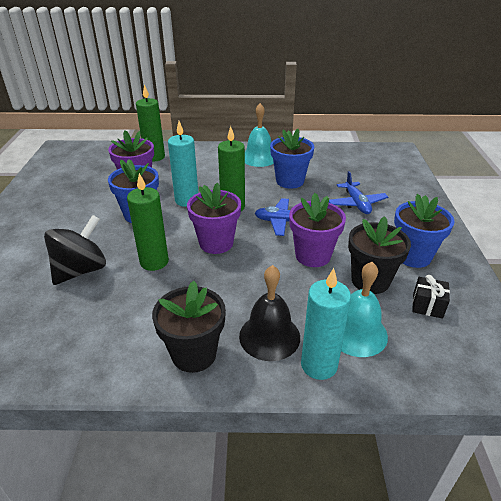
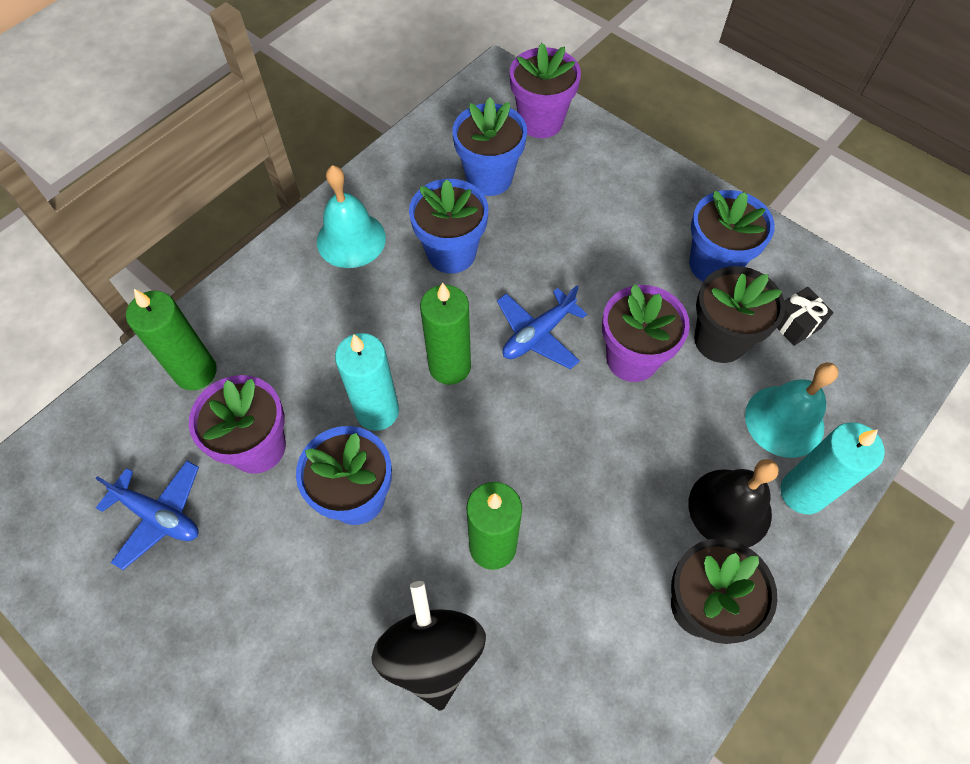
camera: 50 degrees left, 25 degrees up
(216, 243) = (516, 444): purple flower pot -> purple flower pot (540, 121)
(343, 172) = (489, 178): none -> blue flower pot
(356, 203) = (572, 227): blue plane -> blue plane (159, 516)

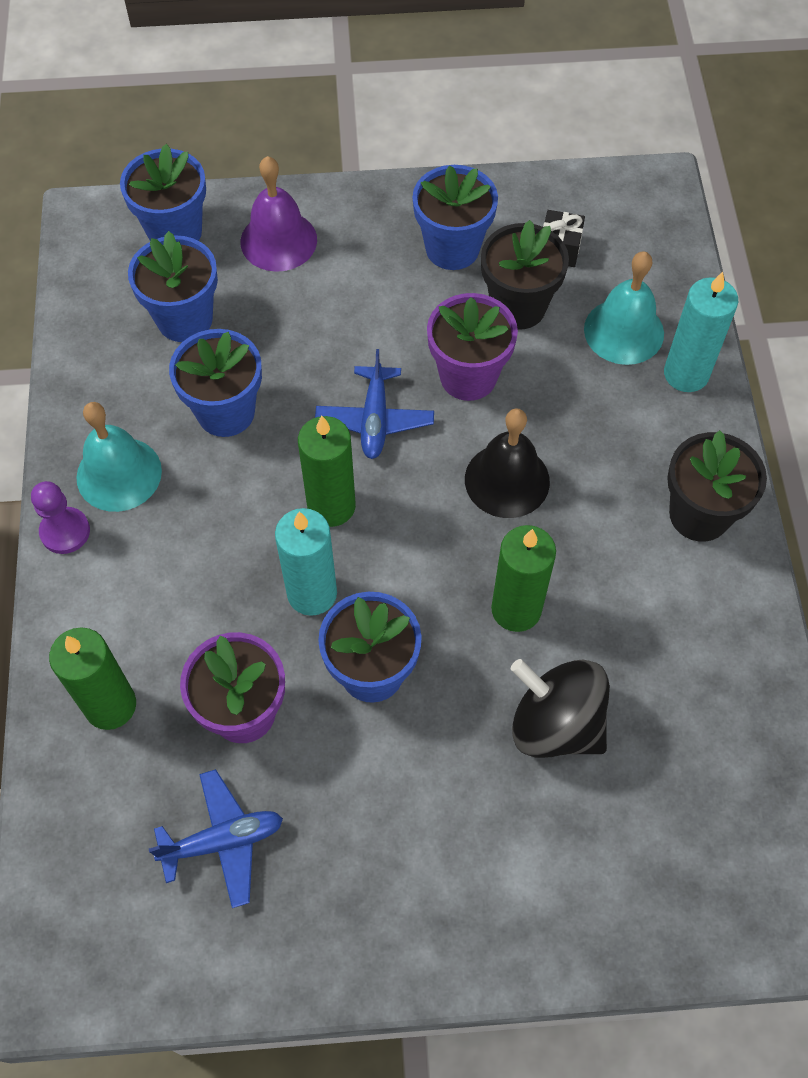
camera: 45 degrees left, 0 degrees up
(286, 248) = (65, 531): none -> purple pawn
(540, 121) = (175, 232): purple flower pot -> blue flower pot
(599, 173) = (278, 240): none -> purple bell
(729, 508) = (650, 429): black bell -> black bell (507, 480)

